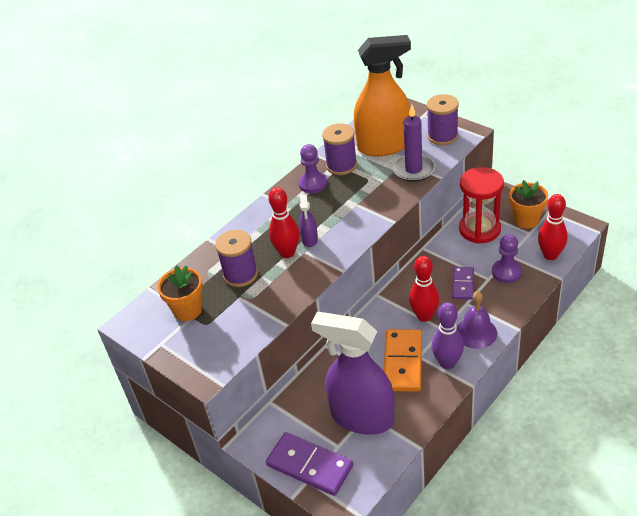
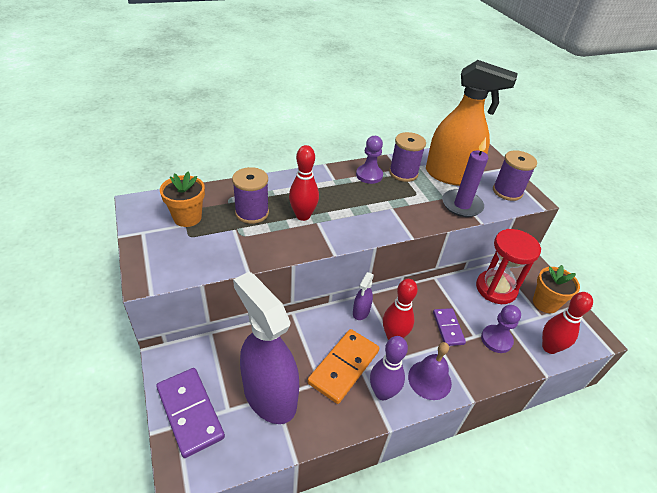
camera: 20 degrees right, 0 degrees up
(309, 239) = (329, 215): purple spray bottle -> purple spray bottle (361, 312)
(463, 284) = (448, 328): purple domino -> purple domino turned 45 degrees counterclockwise

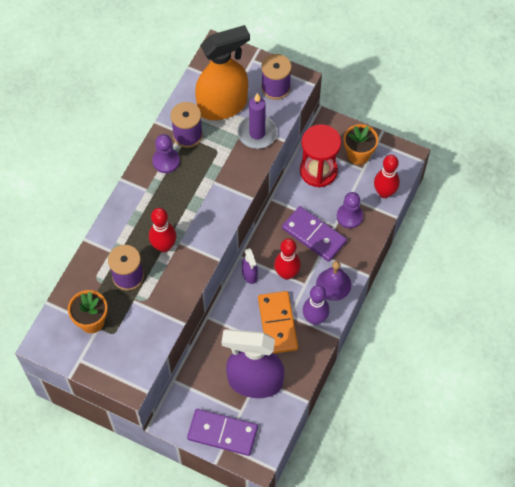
camera: 40 degrees left, 20 degrees up
(448, 328) = (314, 235): purple domino -> purple domino, size x1.64

